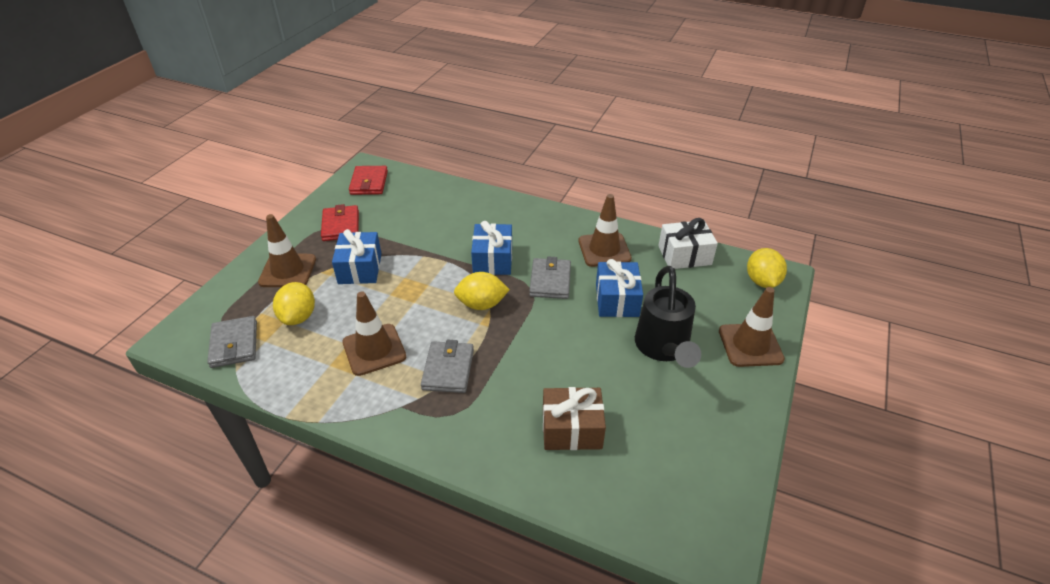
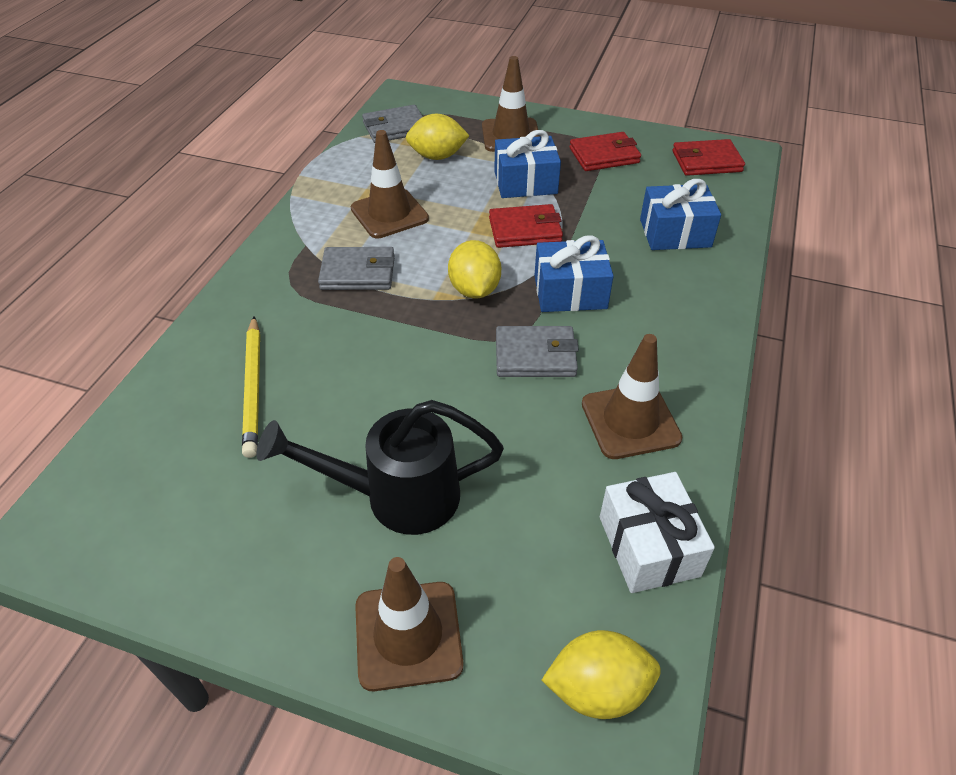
camera: 85 degrees right, 5 degrees up
(420, 274) = (525, 230): none -> red wallet
(571, 429) = (253, 388): brown gift -> yellow pencil
(617, 300) = (503, 437): blue gift -> blue gift (675, 233)

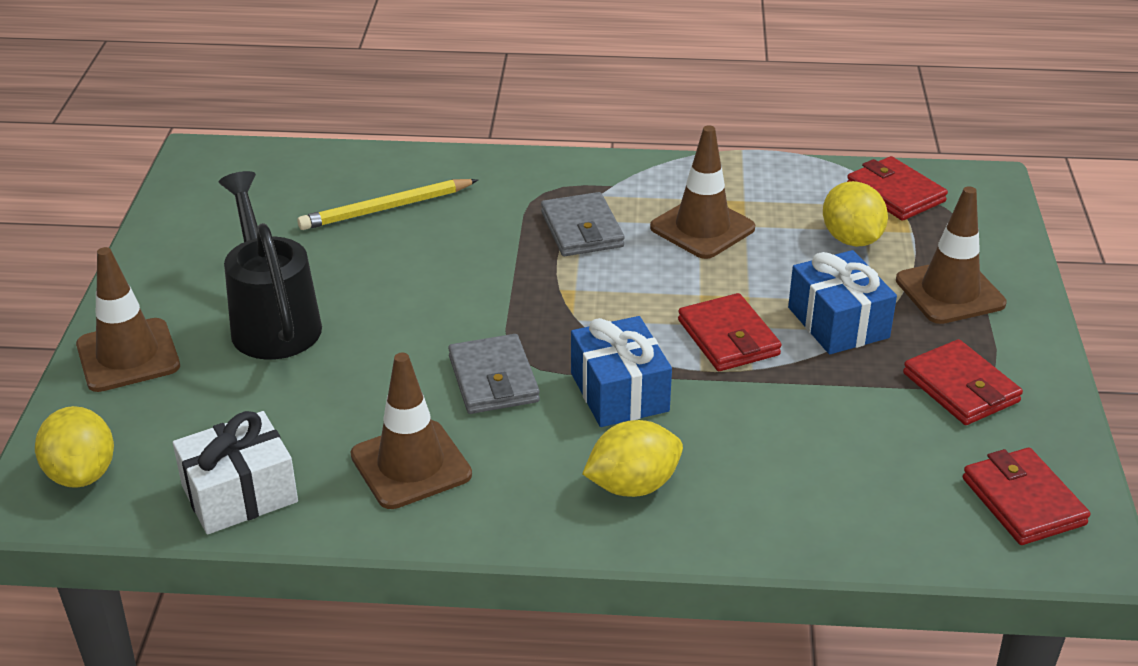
camera: 75 degrees right, 10 degrees down
(395, 128) = (895, 193): grey wallet -> red wallet
(474, 289) = (590, 316): yellow lemon -> yellow lemon (633, 485)
(675, 233) = (799, 477): blue gift -> none

